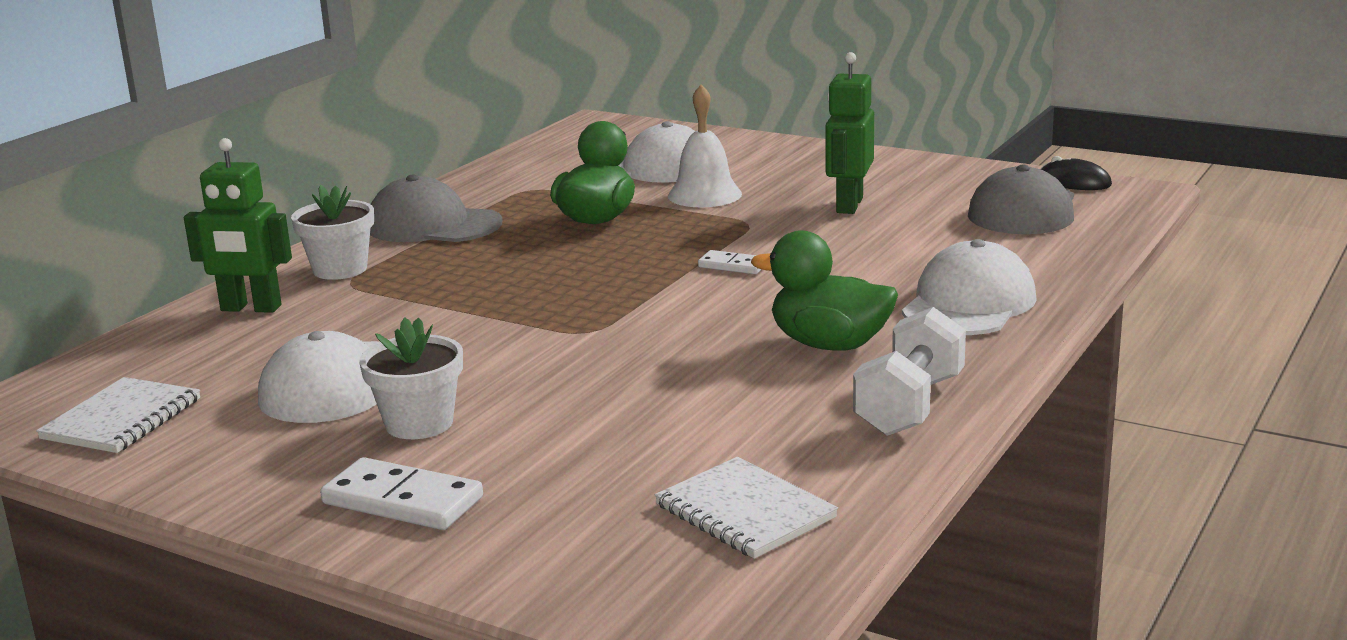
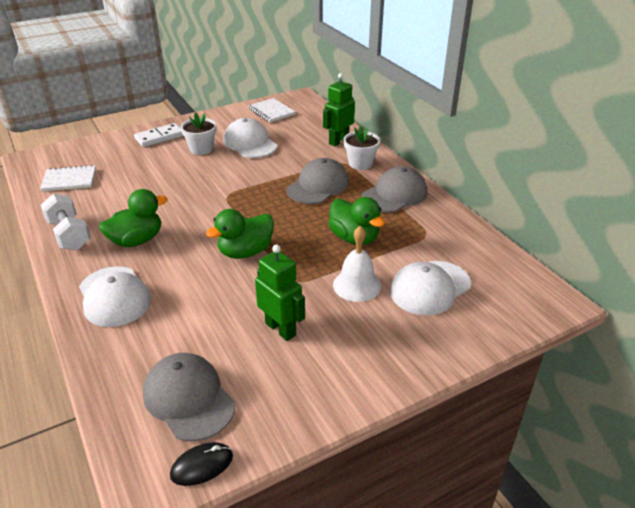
camera: 120 degrees right, 15 degrees up
(465, 277) = (318, 186): none -> grey cap
(733, 266) = (245, 252): white domino -> green duck

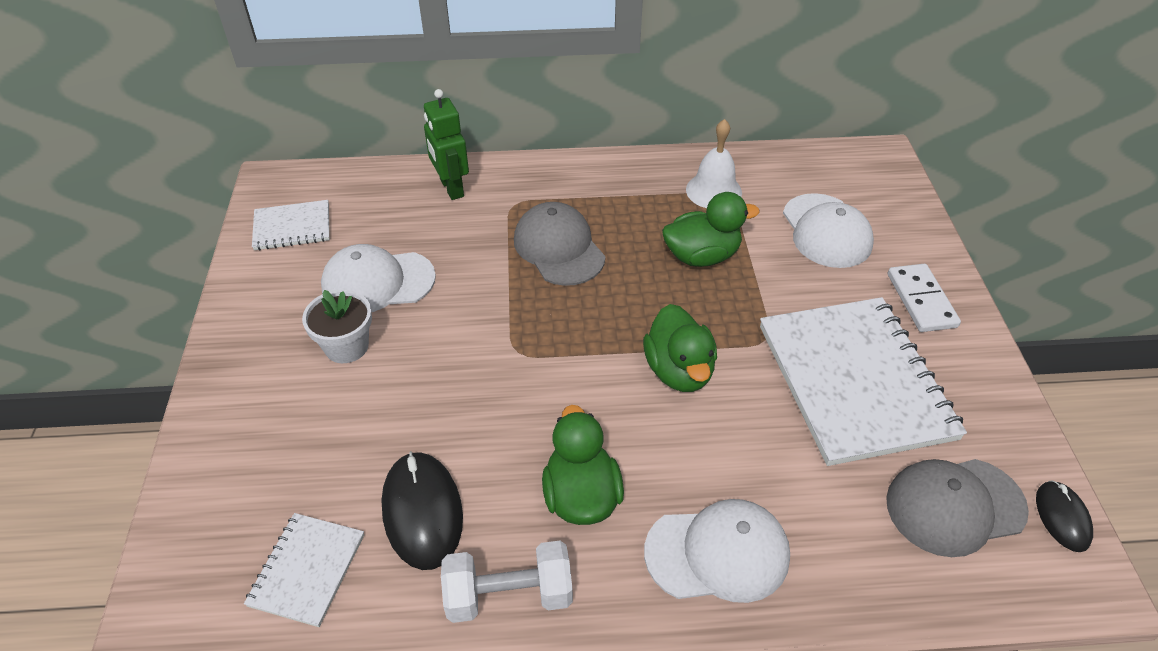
camera: 65 degrees left, 10 degrees up
(110, 198) = (422, 512): none -> black mouse
(159, 137) = (252, 394): white domino -> white domino (921, 300)
(281, 329) = (854, 381): green robot -> white notebook
(357, 285) = (797, 287): white bell -> white bell (713, 191)
(360, 163) = (529, 189): white flower pot -> none
(395, 194) = (626, 187): grey cap -> none

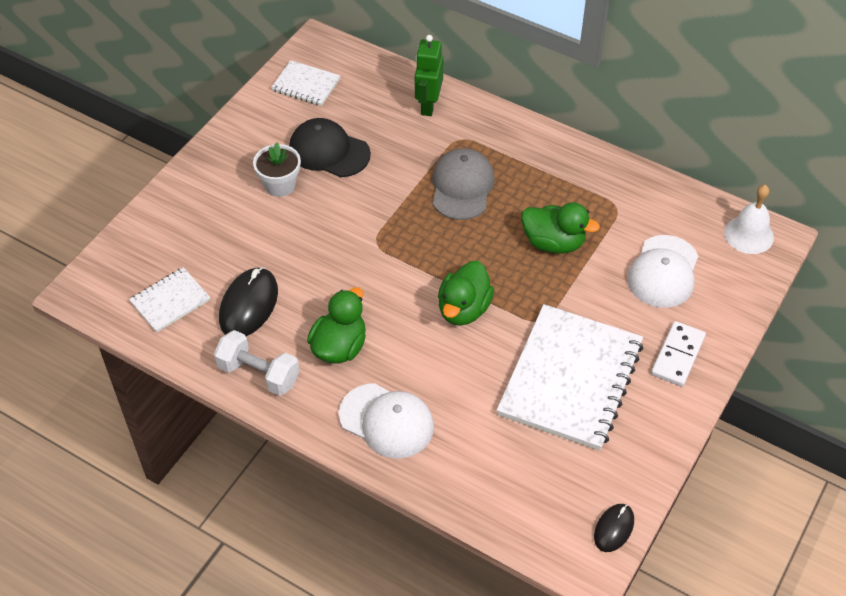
camera: 35 degrees right, 5 degrees up
(377, 282) = (329, 151): white cap -> black cap
(713, 191) = (611, 199): white bell -> white bell (749, 234)
(954, 506) = (552, 482): grey cap -> none

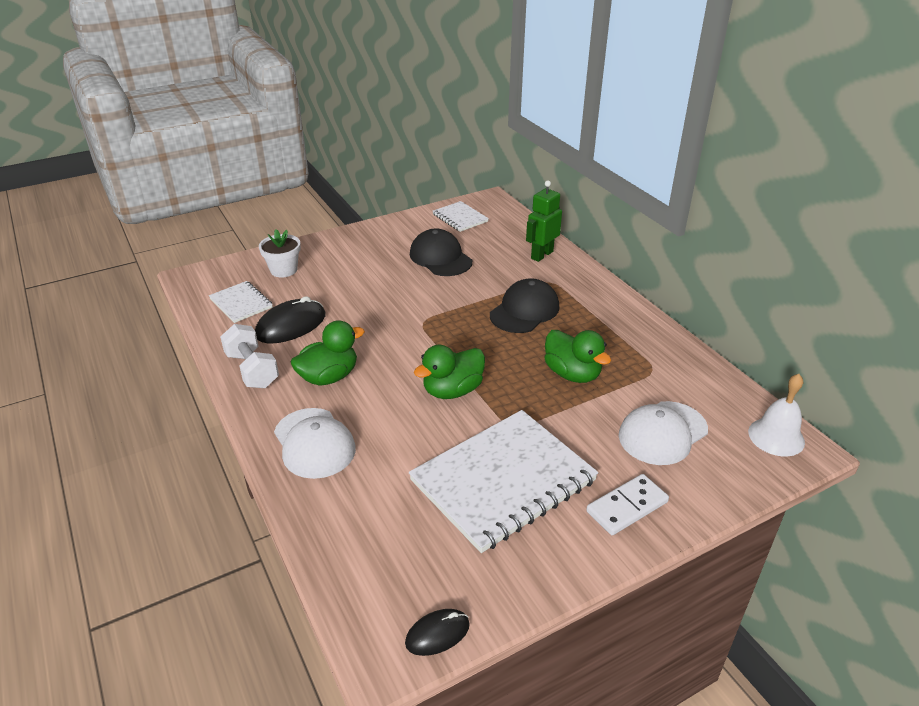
camera: 30 degrees right, 15 degrees down
(170, 301) = (241, 303): white notebook -> white notebook turned 60 degrees clockwise
(280, 185) = (386, 265): white flower pot -> white flower pot (283, 270)
(462, 186) = (524, 311): grey cap -> black cap

